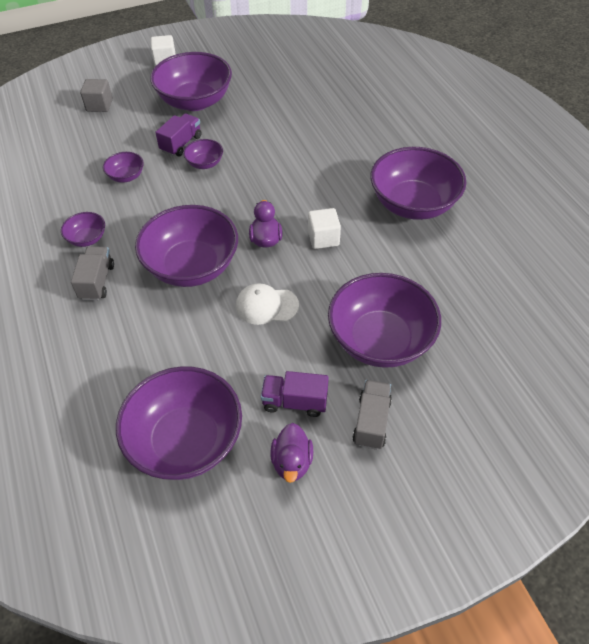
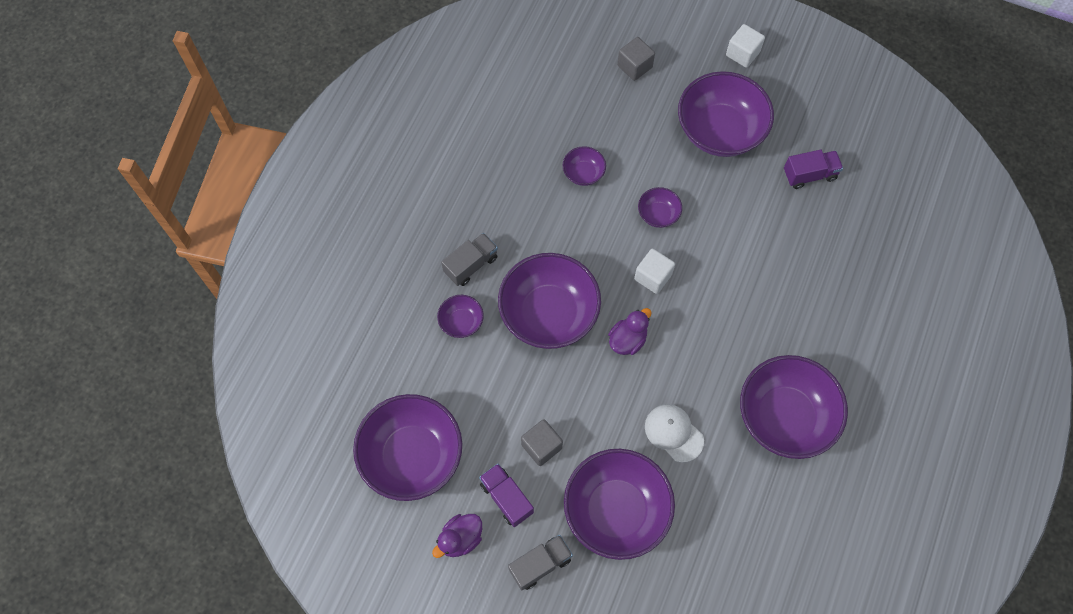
camera: 45 degrees right, 15 degrees up
(87, 239) = (499, 215): purple bowl -> purple bowl (461, 322)
(181, 144) = (660, 174): purple truck -> purple truck (809, 175)
(266, 306) = (566, 401): white cap -> white cap (673, 433)
(281, 347) = (541, 446): none -> grey cube
(323, 238) = (673, 380): white cube -> white cube (653, 277)

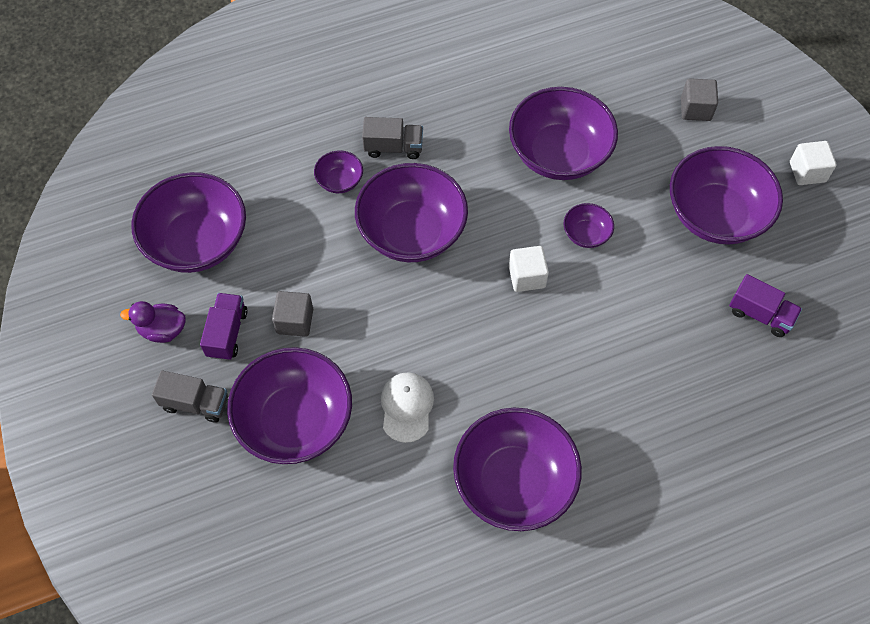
camera: 45 degrees right, 5 degrees down
(583, 173) = (559, 154): purple bowl -> purple bowl, size x2.20
(627, 340) = (451, 305): purple duck -> none

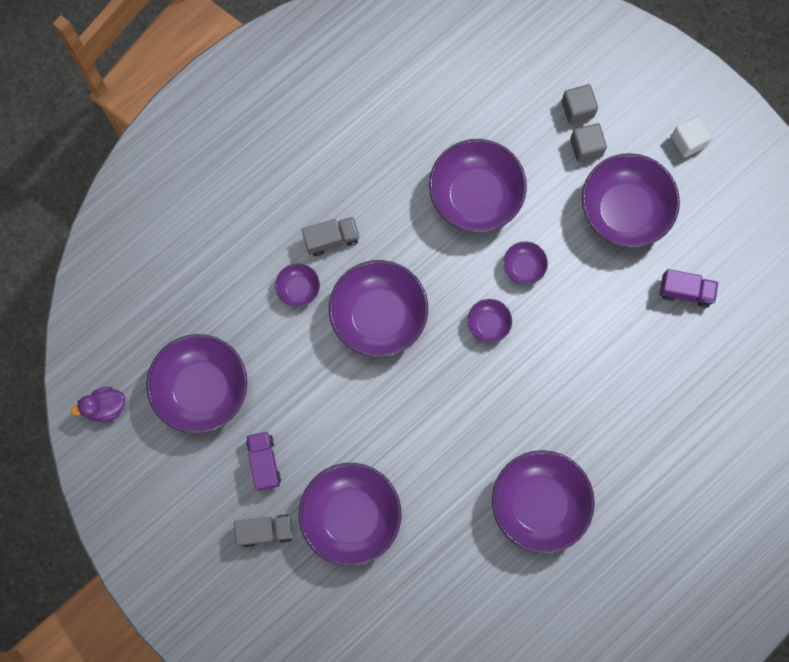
camera: 20 degrees left, 15 degrees up
(162, 330) = (210, 478): purple duck -> purple duck (105, 407)
(295, 321) = (315, 432): grey cube -> grey cube (586, 147)
(407, 407) = (434, 473): white cap -> none
(527, 276) = (488, 324): white cube -> purple bowl

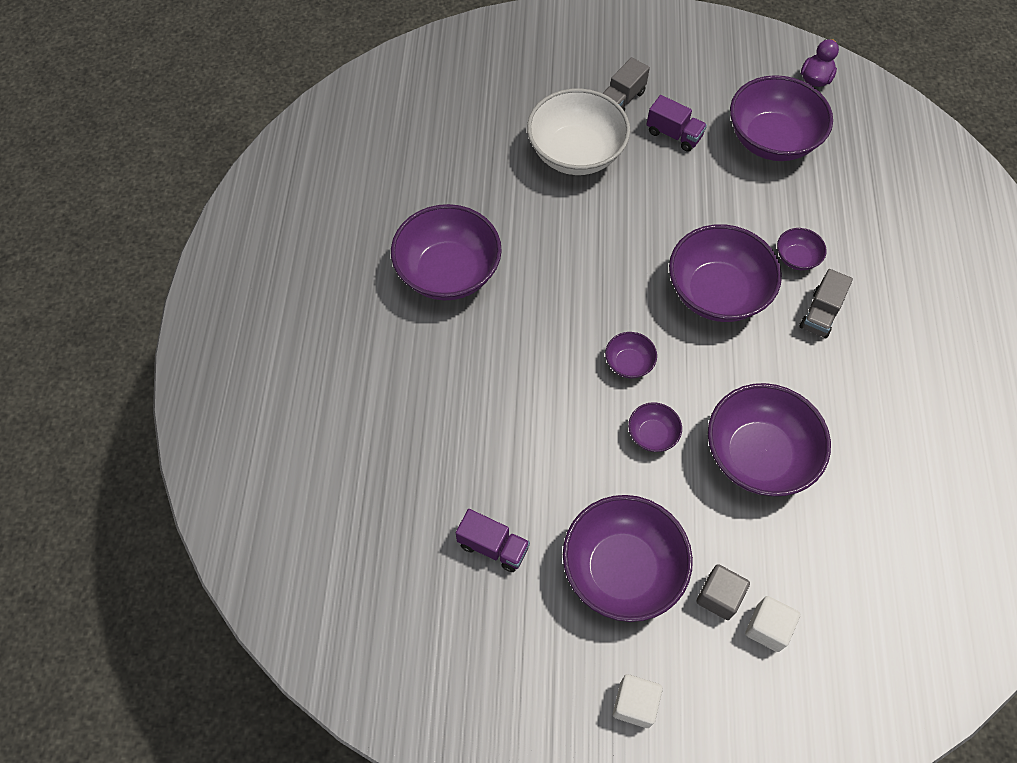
camera: 135 degrees right, 15 degrees down
(351, 516) = (576, 153): purple bowl -> white bowl
(577, 109) = (767, 628): grey cube -> white cube
(685, 291) = (493, 546): purple truck -> purple truck turned 120 degrees counterclockwise

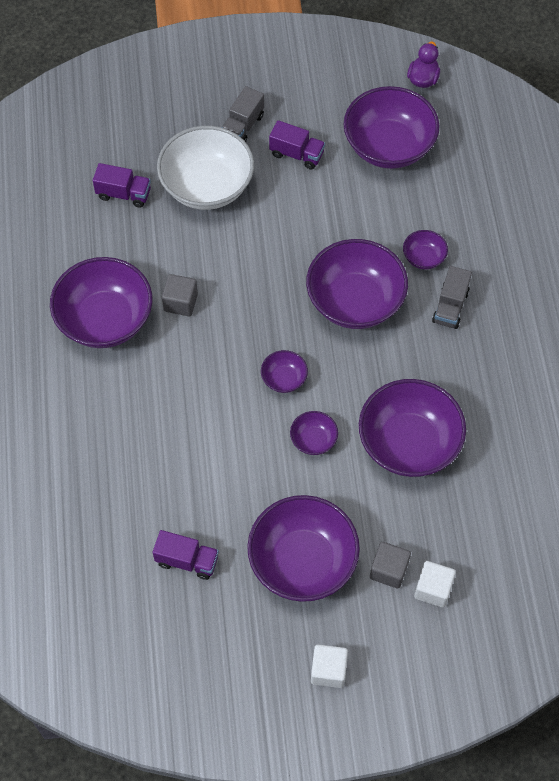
camera: 10 degrees left, 0 degrees up
(489, 149) = (124, 194): none -> purple truck
(530, 266) = (180, 302): none -> grey cube

